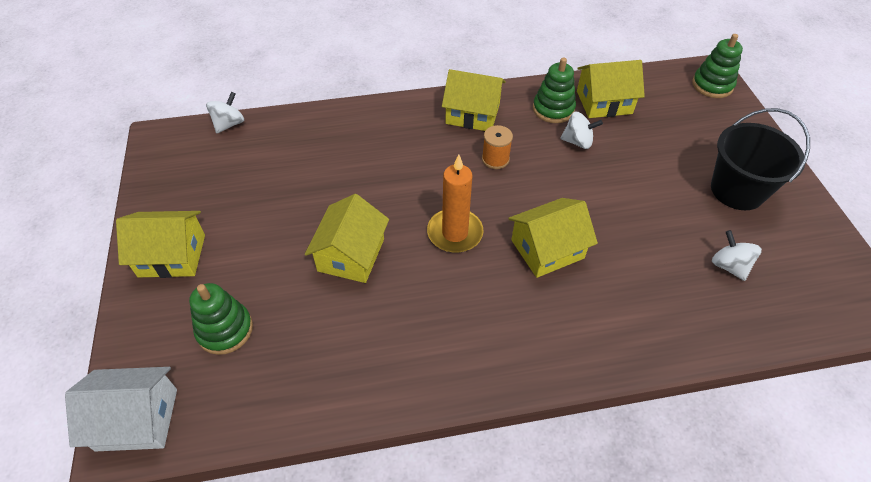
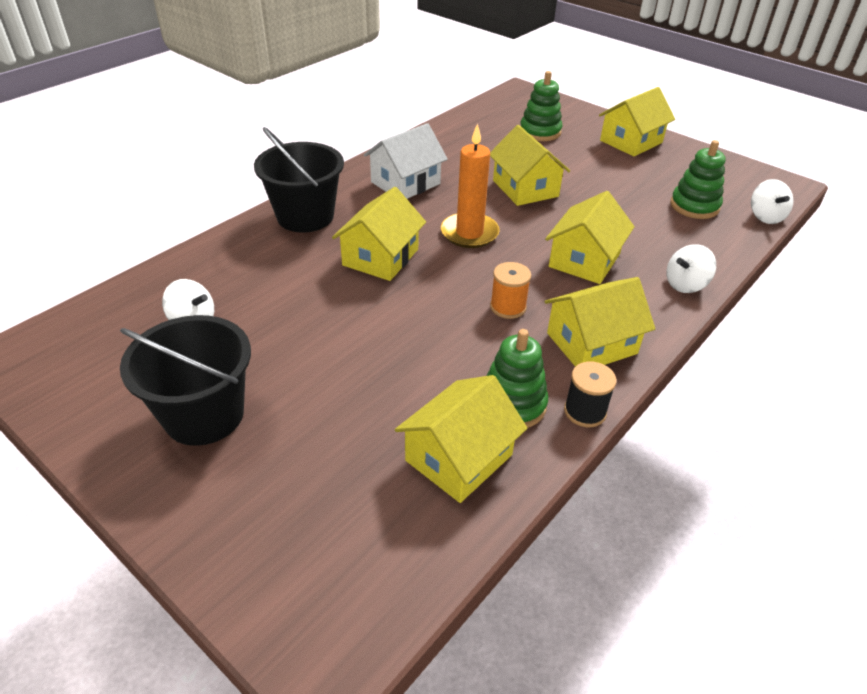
camera: 140 degrees right, 10 degrees down
(137, 419) = (524, 97): white house -> white house (405, 183)
(402, 163) = (584, 260): none -> yellow house
(519, 88) = (585, 411): none -> black spool
(577, 142) = (442, 375): white spinning top -> white spinning top (685, 284)
(581, 340) = (305, 216): none -> black bucket
(712, 85) = (307, 616): green stacking toy -> green stacking toy (694, 206)

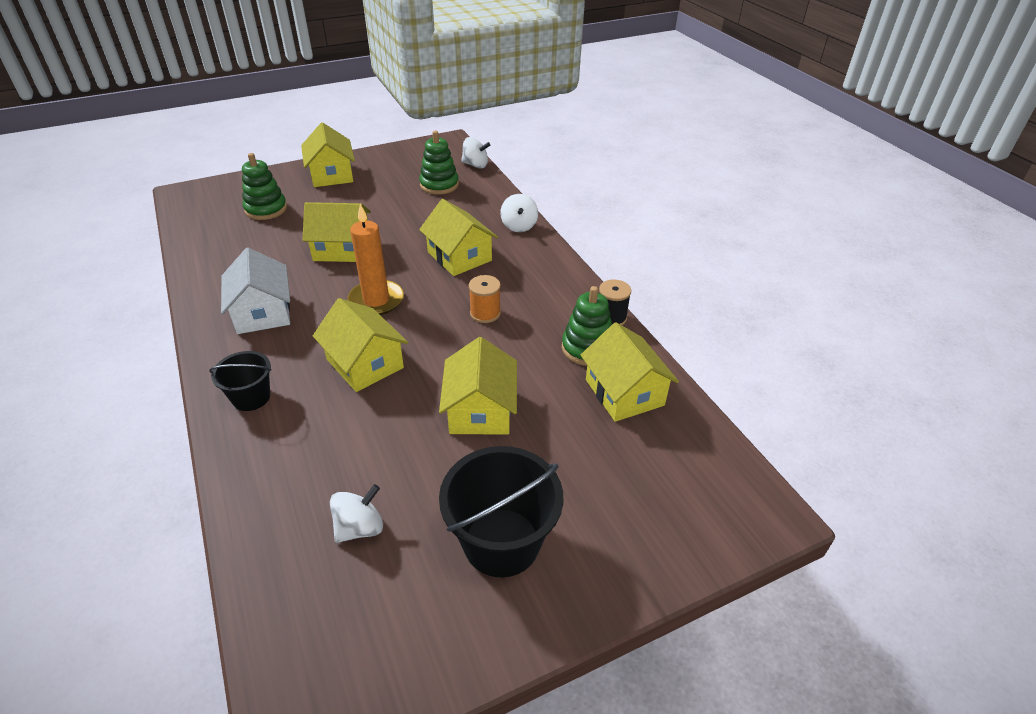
camera: 65 degrees left, 0 degrees up
(305, 216) = (251, 397): black bucket -> black bucket, size x0.57
(591, 343) = (549, 289): yellow house -> yellow house (480, 410)

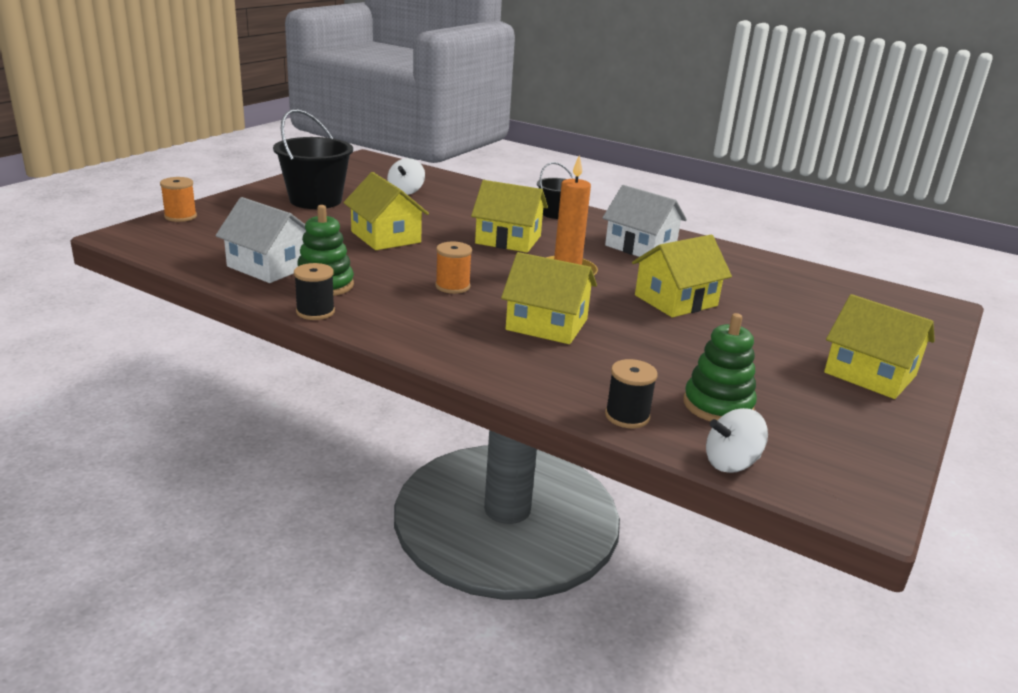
camera: 145 degrees right, 15 degrees down
(266, 209) = (828, 314): green stacking toy -> none
(491, 193) = (627, 416): none -> black spool
(519, 226) = (524, 378): white spinning top -> none
(624, 392) = (269, 266): yellow house -> white house
(698, 550) = (180, 216): none -> orange spool

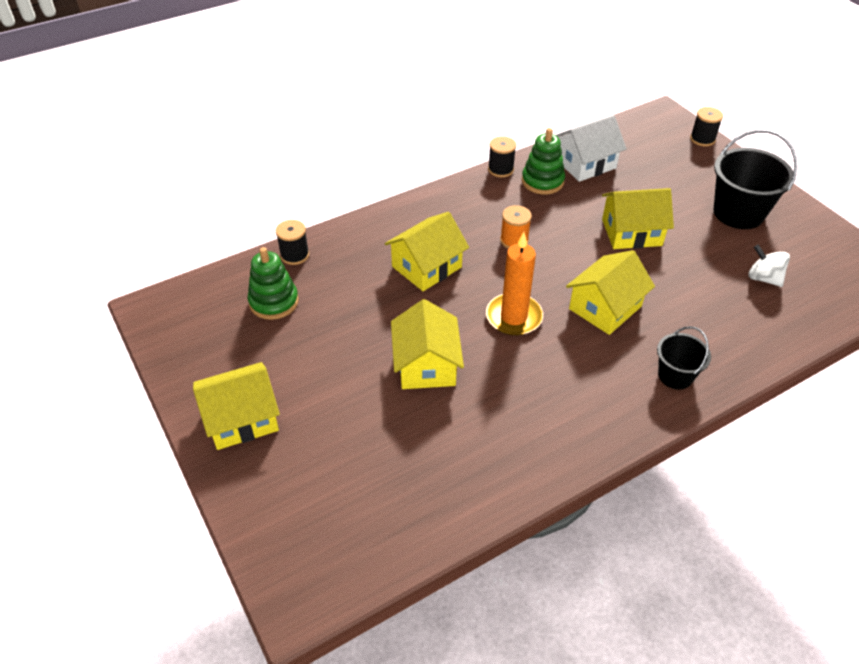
camera: 120 degrees right, 20 degrees up
(180, 216) = (702, 139): orange spool -> black spool
(640, 247) = (557, 404): white house -> none
(731, 463) = (222, 275): white spinning top -> none

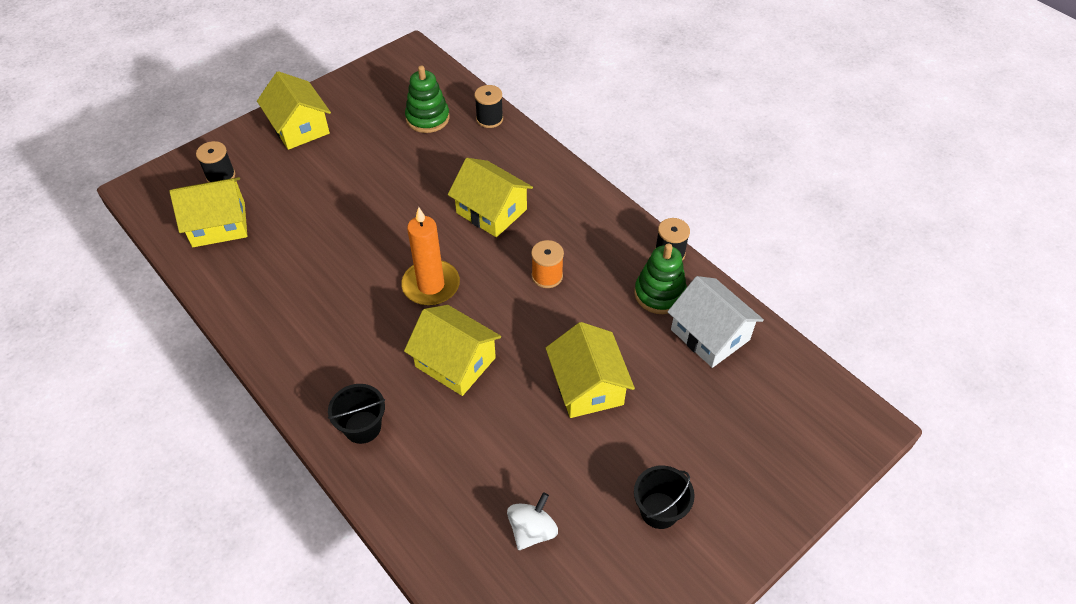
camera: 80 degrees right, 5 degrees up
(426, 365) = (363, 228): yellow house -> yellow house (219, 224)
(702, 139) = (820, 473): black spool -> black spool (221, 176)
(738, 213) = (659, 510): black bucket -> black bucket, size x0.57

